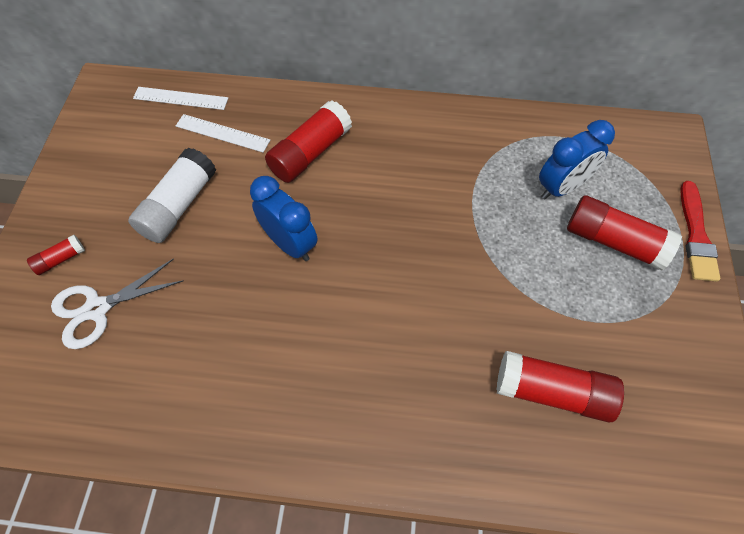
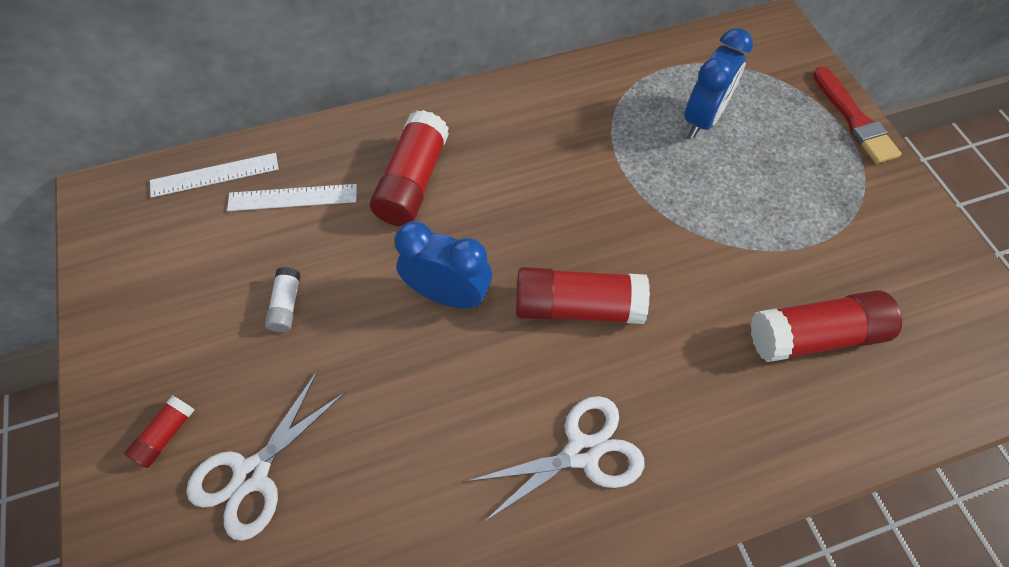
camera: 25 degrees left, 0 degrees up
(178, 206) = (286, 305): white glue stick -> white glue stick, size x0.49
(321, 396) = (582, 452): none -> white scissors
(614, 241) = (784, 155): red glue stick -> red glue stick (577, 306)

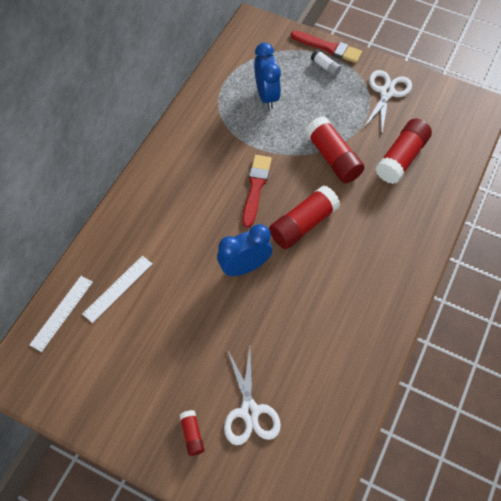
camera: 45 degrees left, 0 degrees up
(286, 305) = (177, 336): white glue stick -> white glue stick (325, 67)
(412, 182) = (168, 232): red glue stick -> red glue stick (333, 158)
(568, 214) = (256, 187): none -> red brush
(582, 452) = (366, 279): white scissors -> white scissors (387, 92)

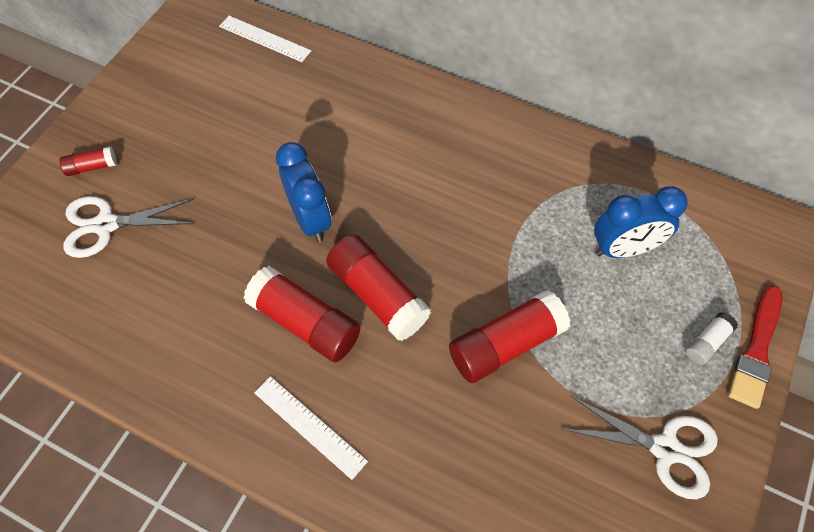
camera: 90 degrees right, 0 degrees up
(118, 288) = (291, 86): white ruler -> white ruler (310, 426)
(256, 187) = (443, 233): red brush -> none
(401, 158) = (513, 461): red glue stick -> red glue stick (305, 323)

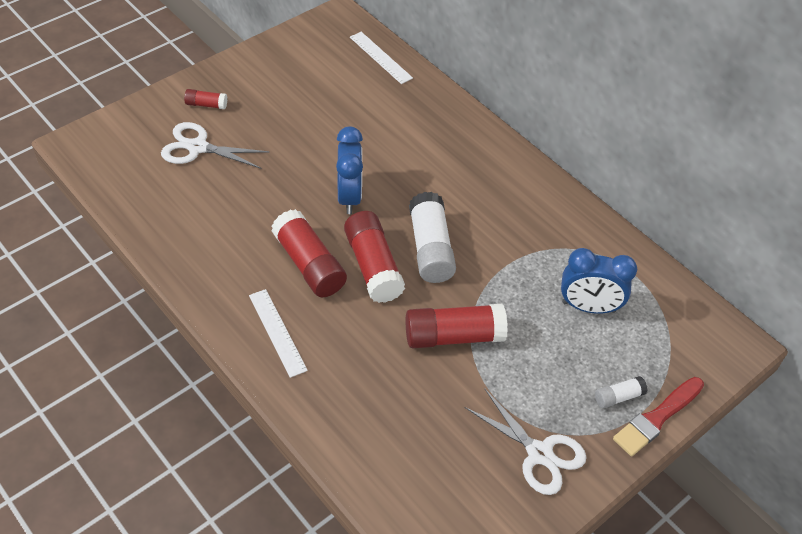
camera: 20 degrees right, 10 degrees down
(428, 247) = (430, 248): none -> white glue stick

